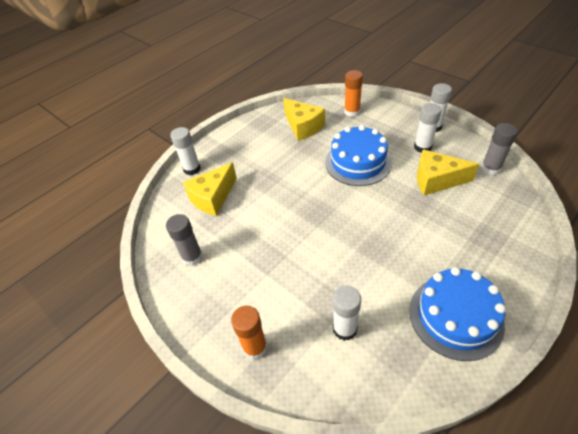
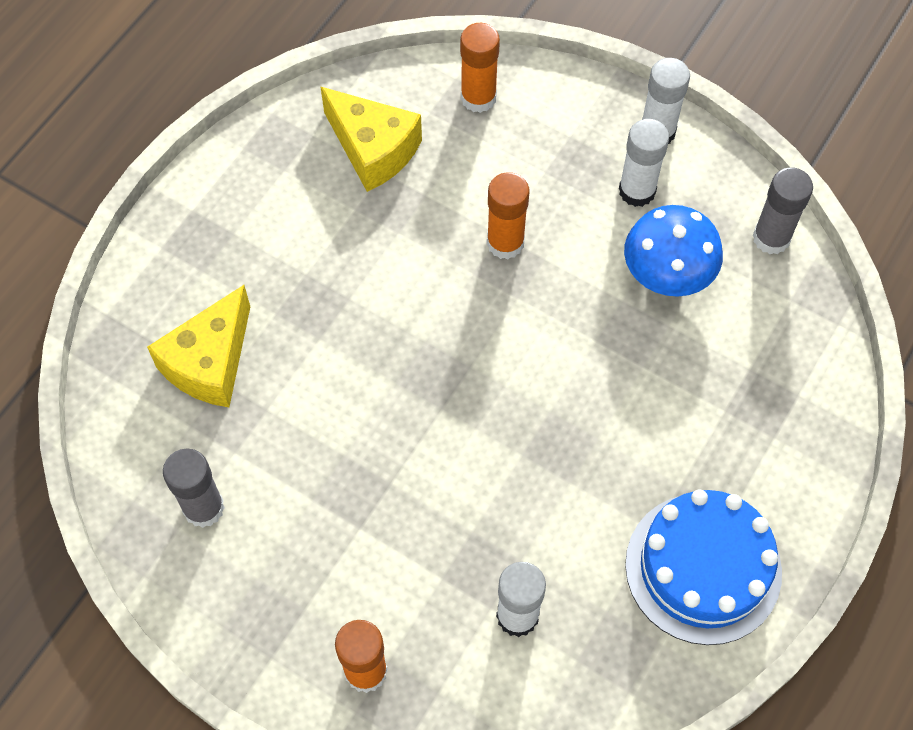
camera: 15 degrees left, 15 degrees up
(192, 169) = (143, 290): white glue stick -> none
(358, 162) = (505, 243): blue cake -> orange glue stick
(436, 180) = (666, 277): yellow cheese -> blue mushroom

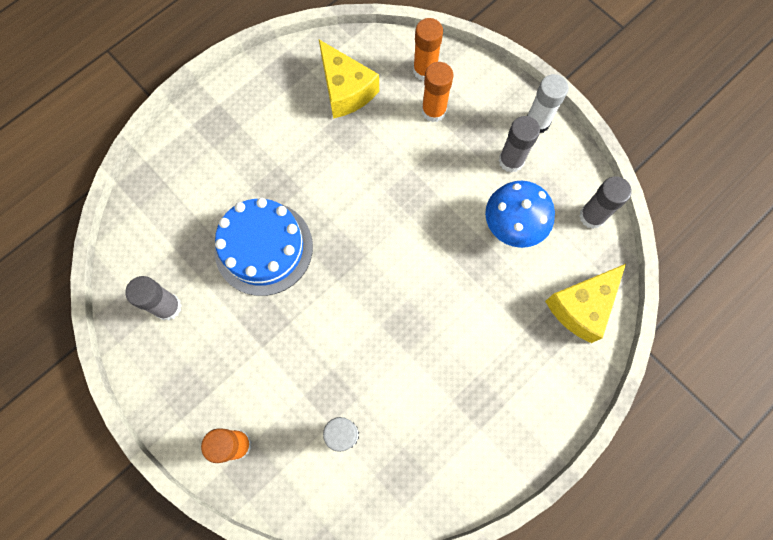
camera: 15 degrees right, 10 degrees up
(210, 363) = (200, 210): yellow cheese -> yellow cheese (582, 307)
(505, 243) = (413, 175): orange glue stick -> orange glue stick (433, 111)
(637, 191) = (511, 161): white glue stick -> grey glue stick
(703, 568) = (476, 435): blue cake -> blue cake (263, 248)

